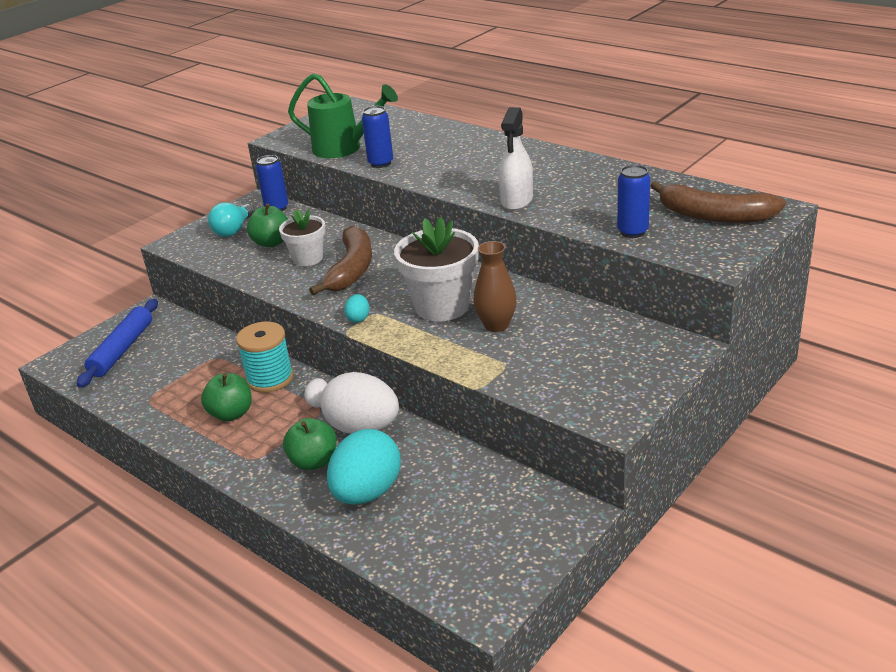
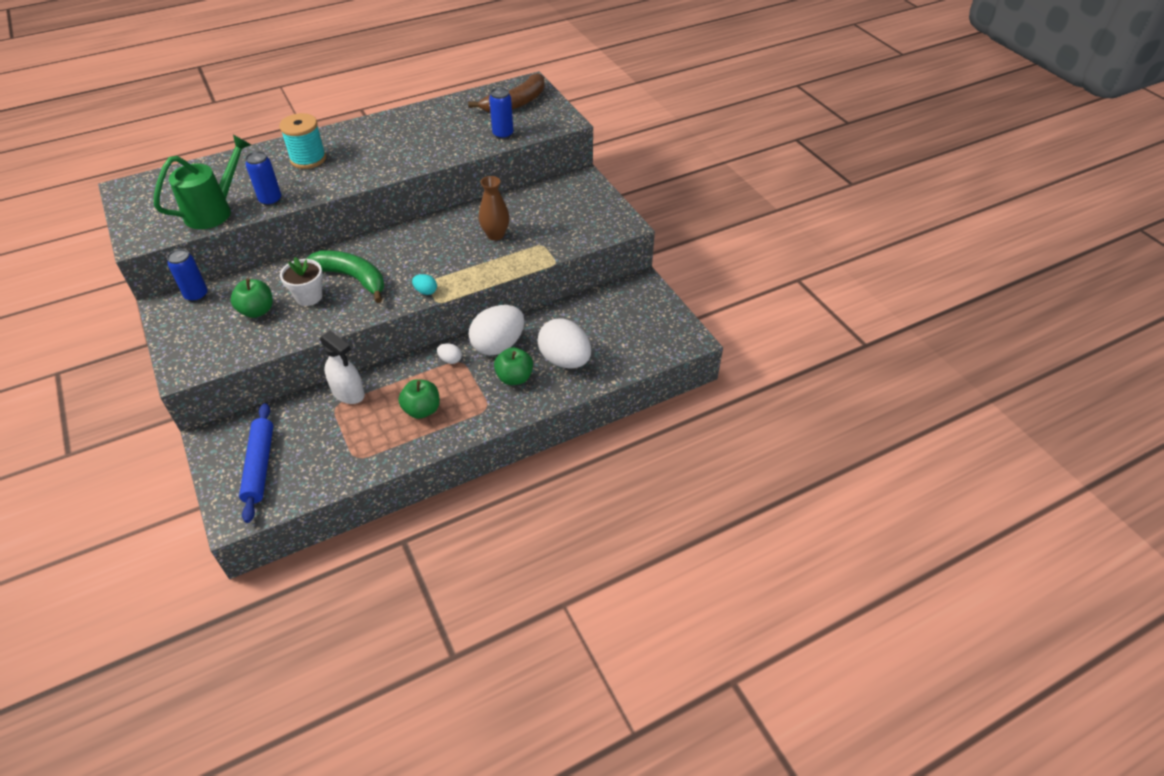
camera: 70 degrees left, 15 degrees up
(122, 349) = (259, 466): blue rolling pin -> blue rolling pin turned 45 degrees clockwise
(234, 230) = (204, 329): turquoise light bulb -> none
(270, 379) = (396, 379): turquoise spool -> turquoise spool (308, 159)
(351, 269) = (353, 278): brown banana -> green banana
(367, 492) = (565, 360): turquoise egg -> white egg
(442, 306) = (450, 250): white flower pot -> none
(517, 200) = (411, 160): white spray bottle -> white spray bottle (348, 393)

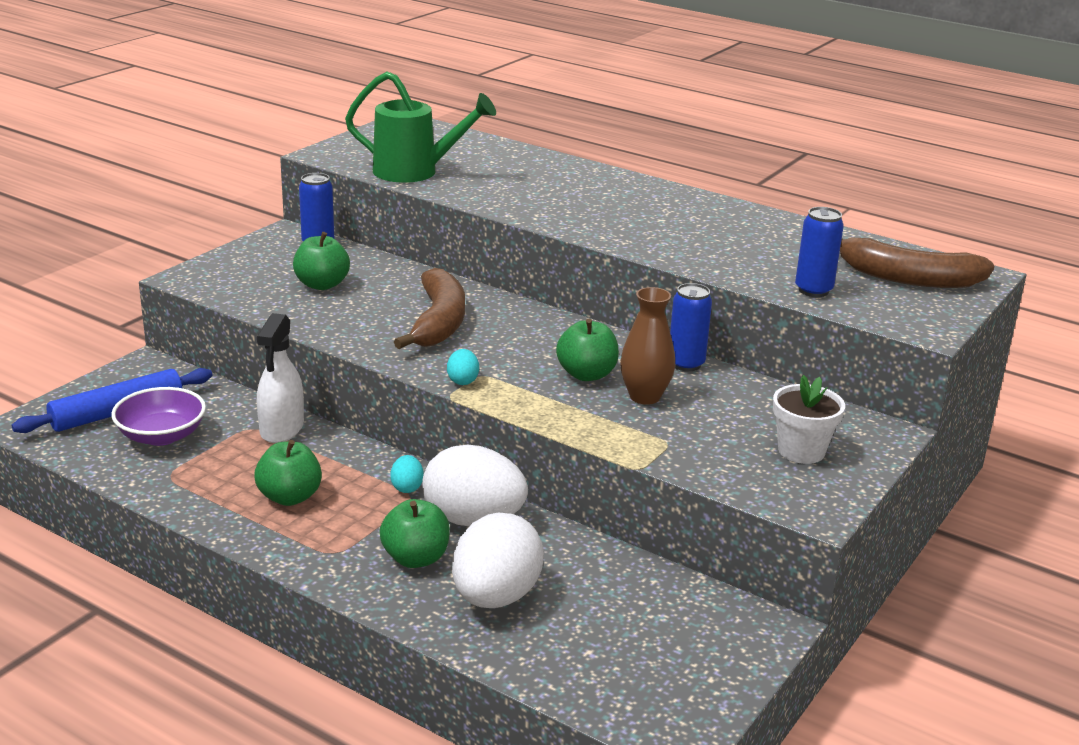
camera: 60 degrees right, 20 degrees down
(270, 200) = (469, 193): blue can -> blue can (686, 364)
(308, 159) = (576, 188): turquoise spool -> none
(308, 450) = (161, 436): none -> purple bowl
(309, 296) = (376, 306): white flower pot -> white flower pot (801, 451)
(353, 278) = (438, 322): green banana -> brown banana
(450, 360) = (407, 487): white egg -> turquoise egg
(458, 245) = (586, 374): none -> green apple

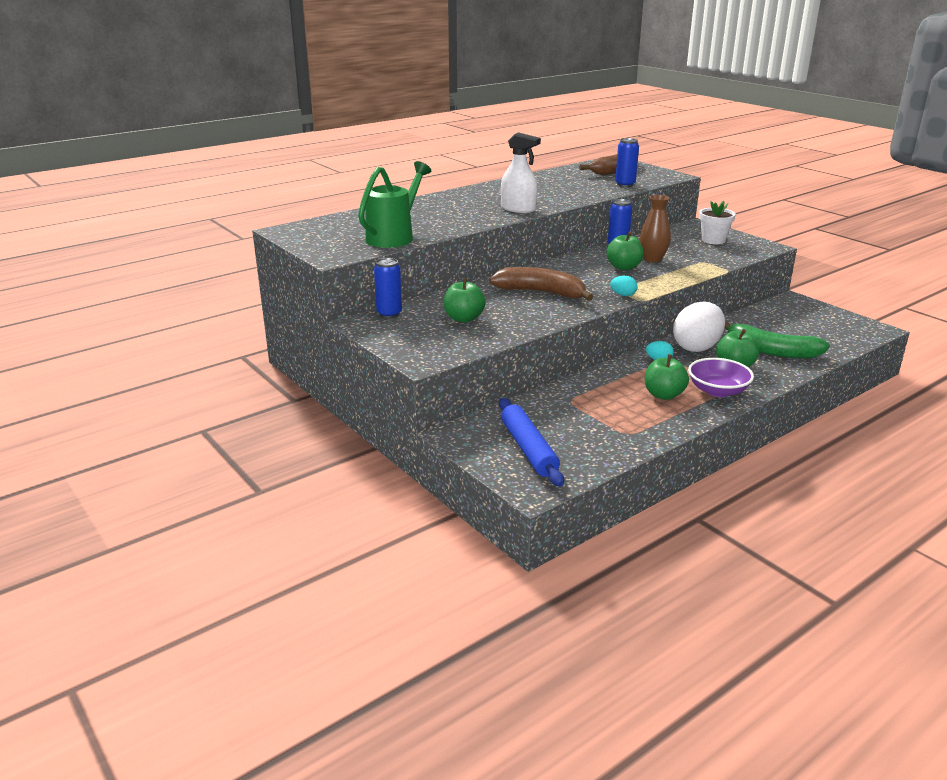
camera: 70 degrees left, 0 degrees up
(161, 436) = (571, 433): purple bowl -> purple bowl (718, 391)
(282, 429) = (575, 390): white spray bottle -> white spray bottle (518, 209)
(495, 597) = (771, 351): white egg -> green banana

